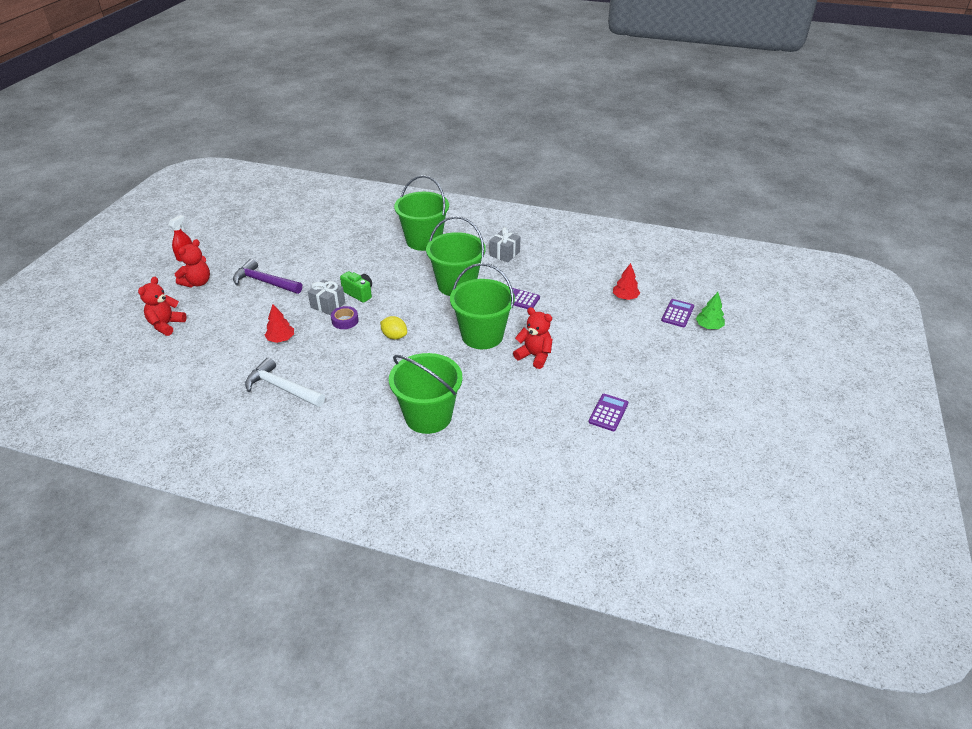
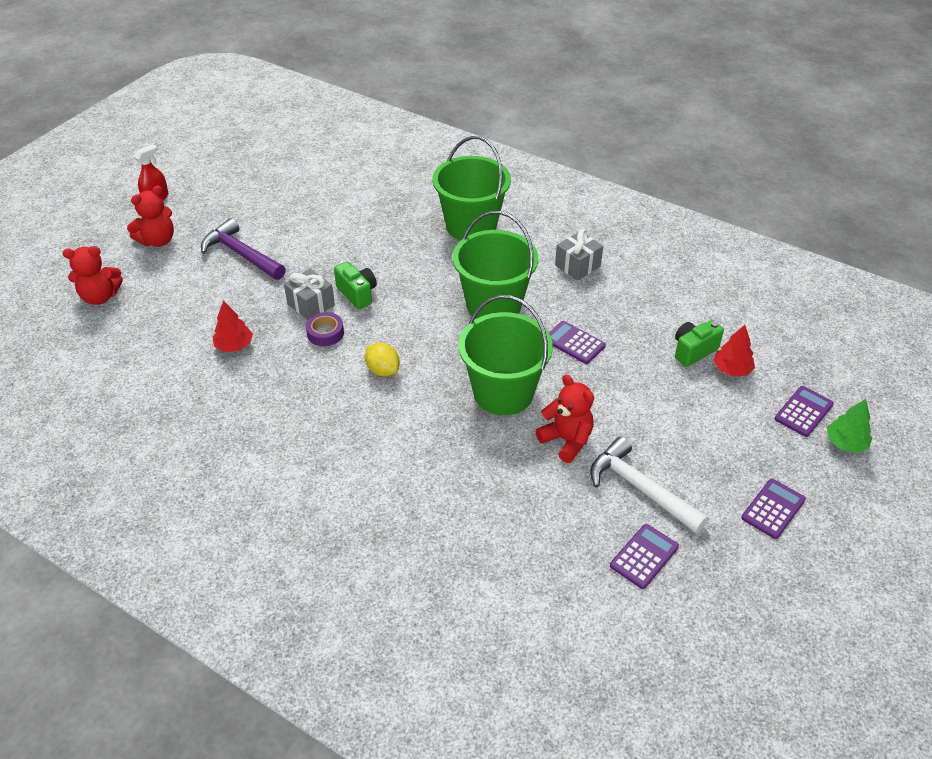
camera: 15 degrees right, 5 degrees up
(166, 325) = (100, 297): red teddy bear -> red teddy bear turned 135 degrees counterclockwise
(282, 388) = (212, 420): white hammer -> white hammer (640, 488)
(428, 416) = (388, 506): green bucket -> none
(597, 291) = (693, 351): none -> green camera
(678, 371) = (773, 509): none -> purple calculator

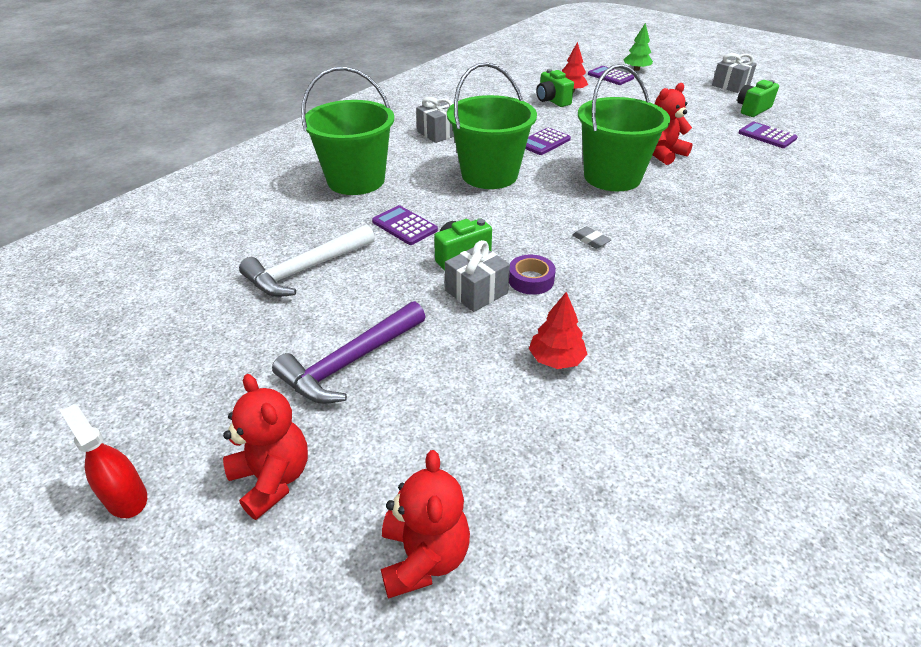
camera: 85 degrees left, 5 degrees down
(383, 370) = (590, 240): yellow lemon -> grey eraser
(640, 488) = (703, 131): white hammer -> white hammer (306, 269)
(734, 559) = (752, 109): none -> green camera
(773, 509) = (702, 94): purple calculator -> purple calculator (404, 226)
(824, 551) = (730, 85): none -> grey gift

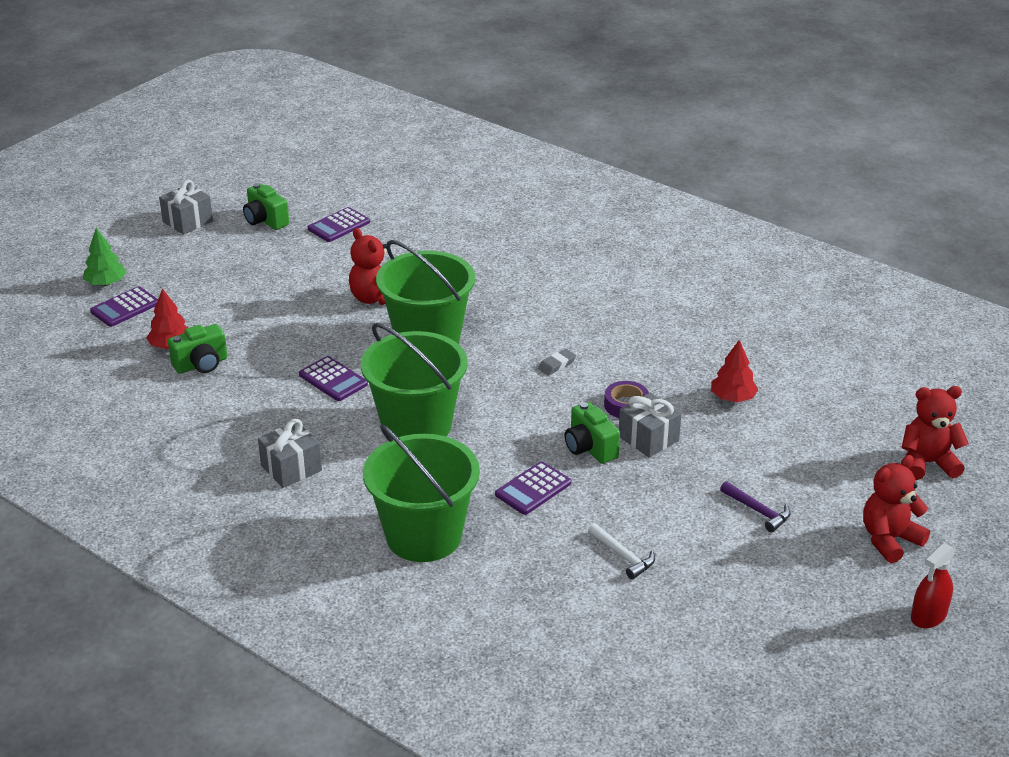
camera: 90 degrees left, 5 degrees down
(306, 269) = (623, 556): white hammer -> white hammer, size x0.54
(350, 362) = (758, 511): purple hammer -> purple hammer, size x0.54

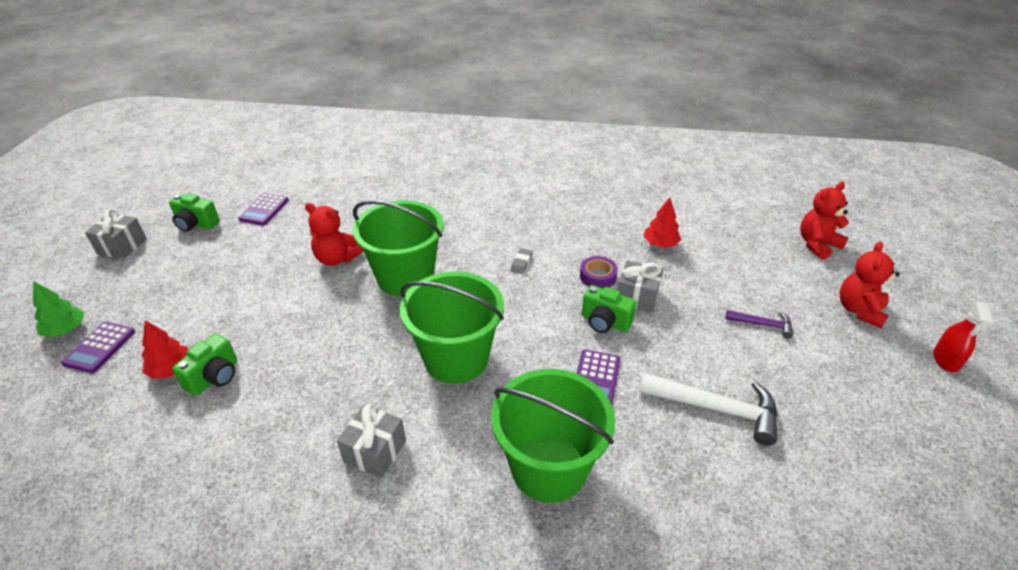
camera: 30 degrees left, 5 degrees up
(333, 379) = (352, 344): purple calculator -> none
(623, 556) = (716, 409): white hammer -> white hammer, size x1.86

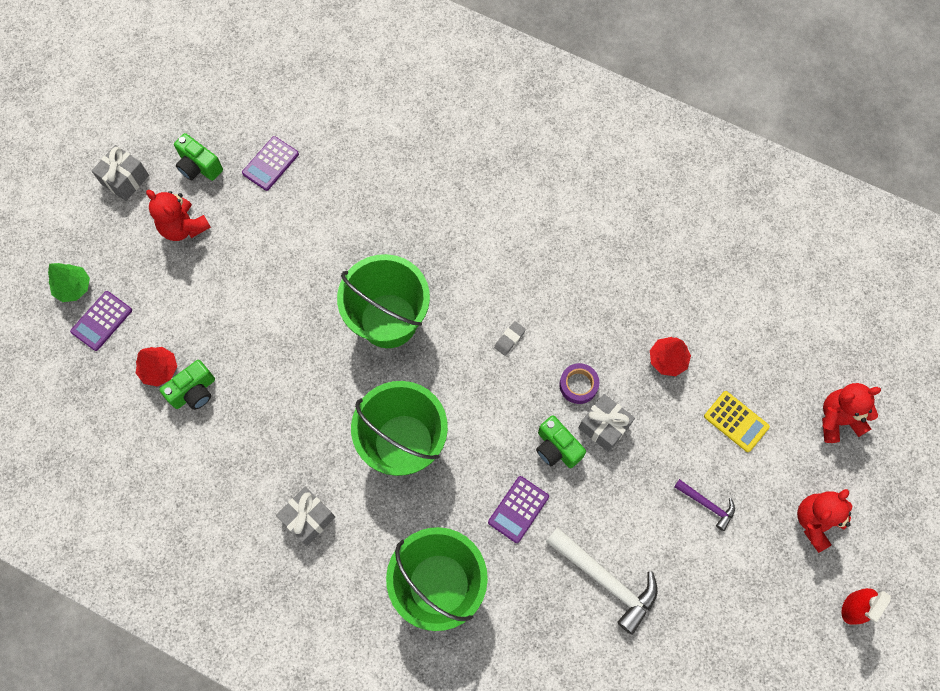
camera: 20 degrees right, 30 degrees up
(337, 258) = (329, 270): red teddy bear -> red teddy bear (184, 227)
(742, 266) = (736, 421): none -> yellow calculator

